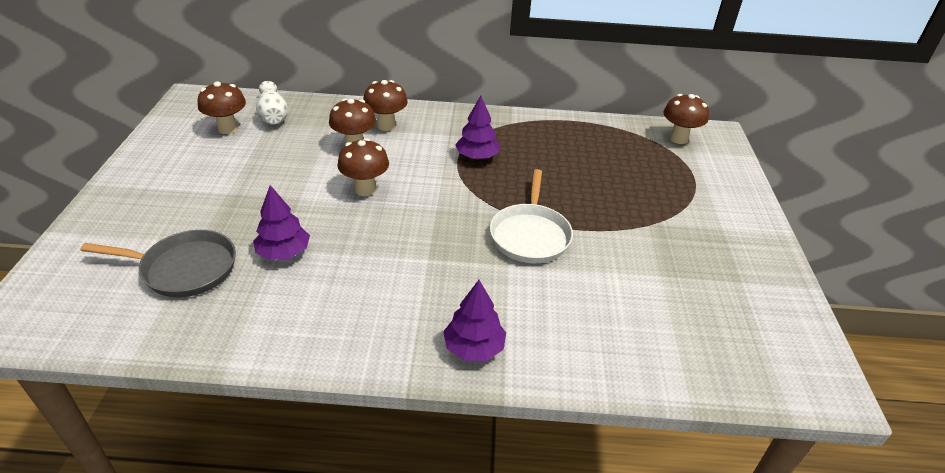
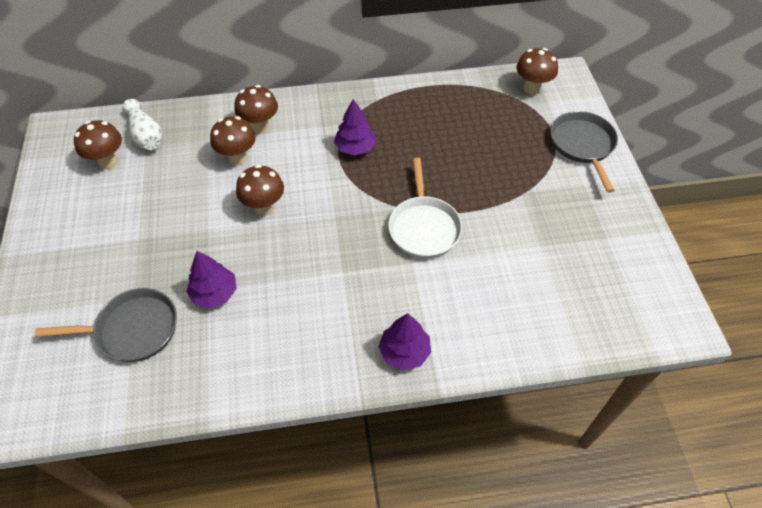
camera: 10 degrees left, 15 degrees up
(727, 194) = (582, 145): none -> grey pan

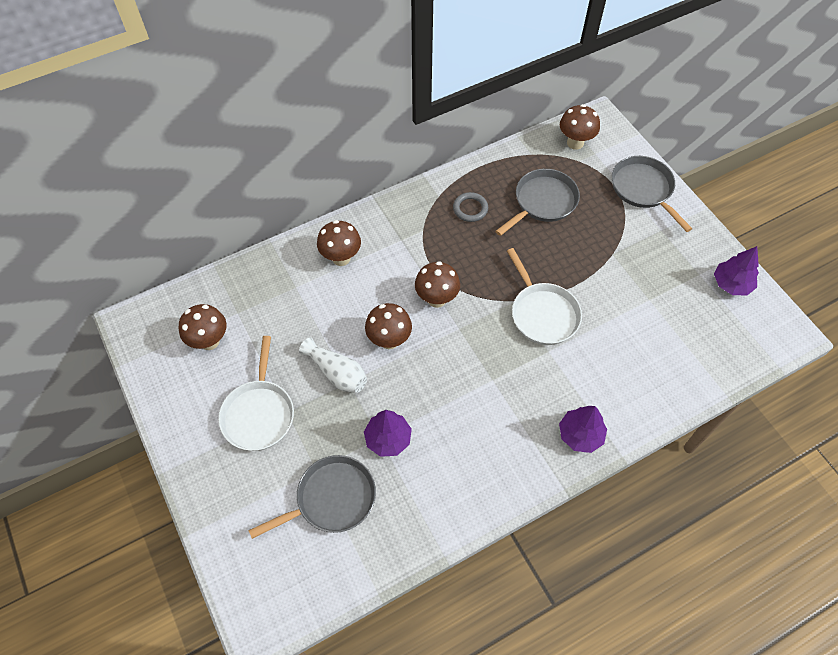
camera: 20 degrees left, 5 degrees up
(113, 234) = (259, 413): none -> white pan
(146, 135) = (231, 301): white vase -> white vase (337, 373)
(238, 158) = (337, 297): brown mushroom -> brown mushroom (436, 299)
(355, 148) = (443, 253): purple tree -> purple tree (731, 284)
(401, 118) = (470, 209): none -> grey ring
(474, 130) = (543, 202): none -> grey pan

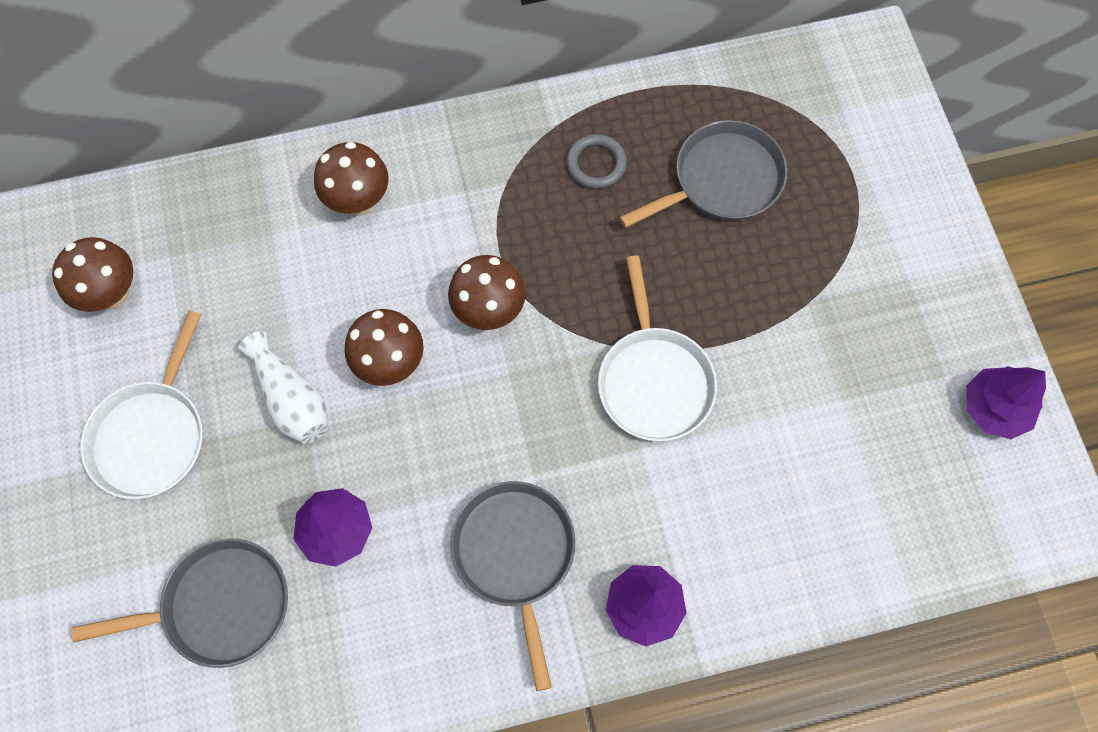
camera: 15 degrees right, 10 degrees up
(575, 143) = (814, 83): brown mushroom -> none
(643, 189) = (903, 197): grey pan -> grey pan (515, 555)

